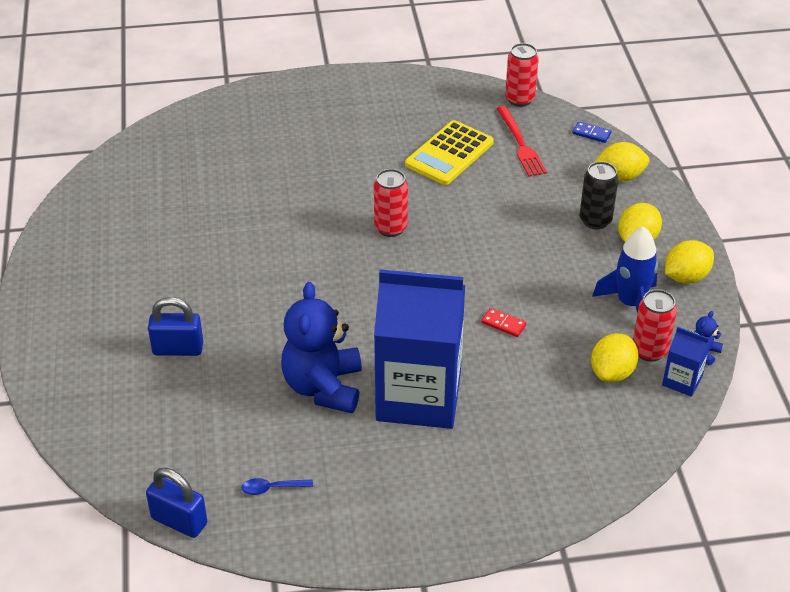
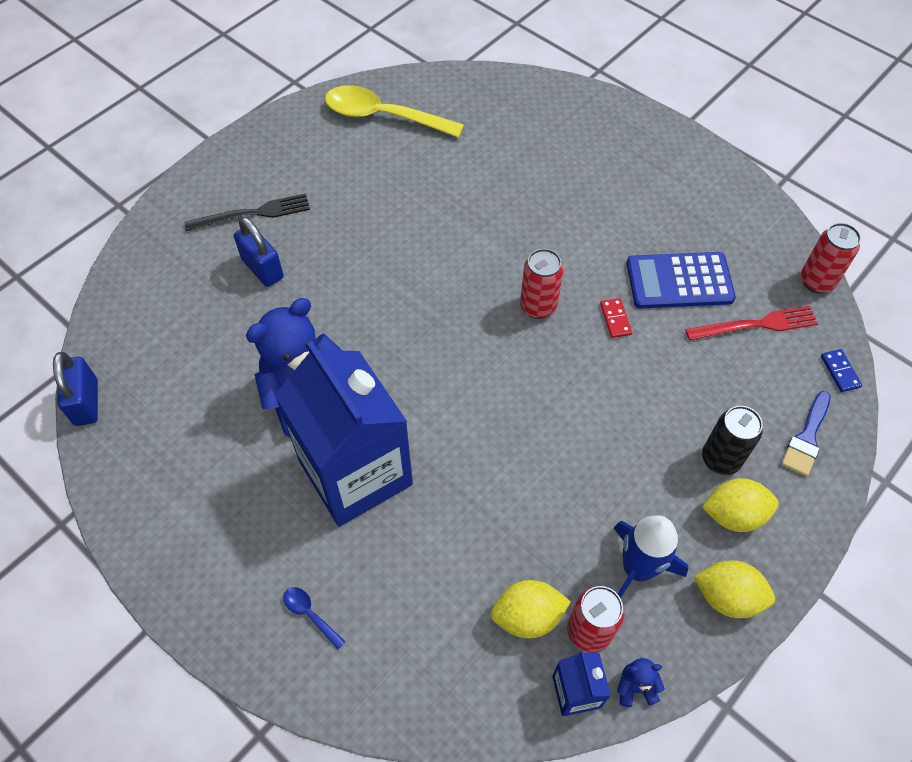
camera: 50 degrees right, 15 degrees up
(115, 325) = (253, 213): none -> black fork
(118, 202) = (383, 116): none -> yellow spoon
(272, 488) = (166, 440): blue spoon -> blue spoon (310, 614)
(449, 154) = (679, 281): yellow calculator -> blue calculator
(503, 324) = (504, 477): red domino -> red domino (615, 319)
(520, 144) = (756, 325): red fork -> red fork turned 135 degrees counterclockwise
(619, 177) = (806, 438): yellow lemon -> blue brush

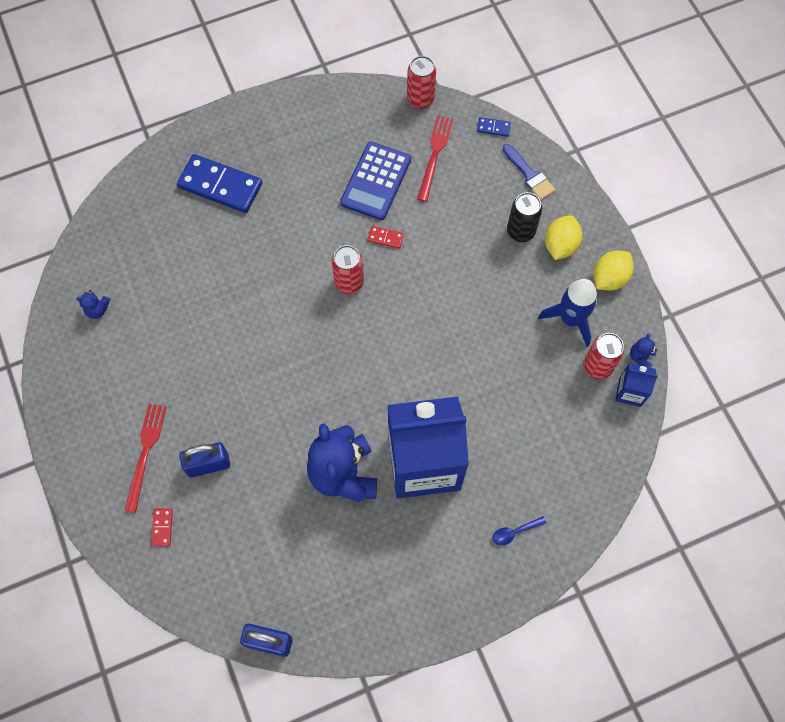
camera: 65 degrees left, 10 degrees up
(179, 259) = (162, 527): none -> red domino
(253, 213) = (145, 452): black fork -> red fork
(383, 116) = (97, 310): yellow spoon -> blue teddy bear
(527, 616) = (573, 398): yellow lemon -> none
(577, 151) = (220, 186): none -> blue domino

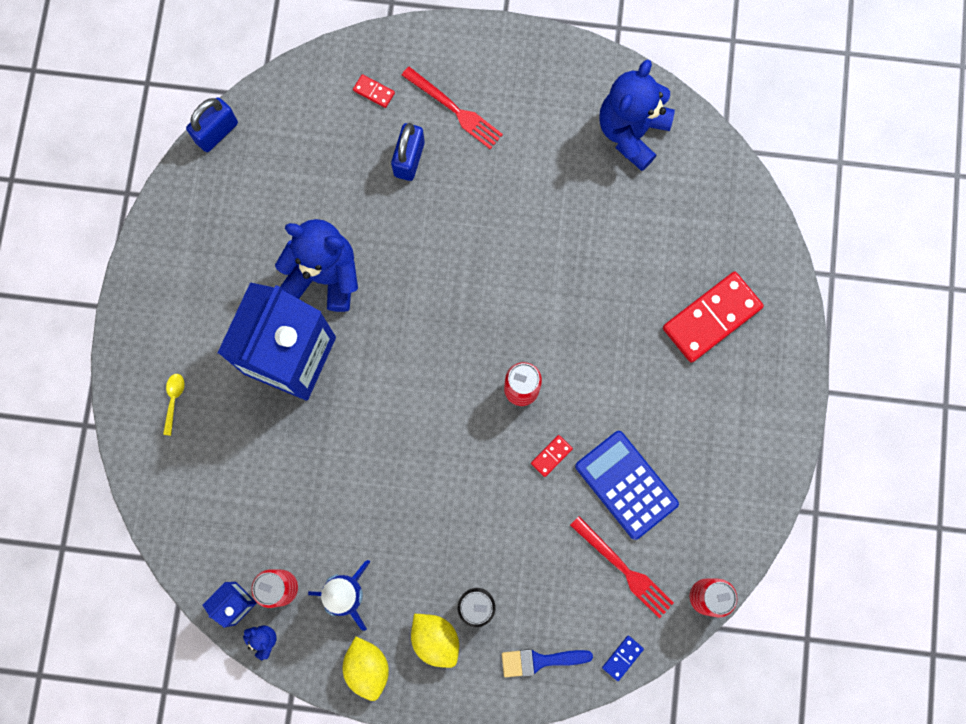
camera: 120 degrees right, 10 degrees up
(97, 310) = (631, 132): blue teddy bear -> blue teddy bear, size x2.45
(220, 186) = (711, 318): blue domino -> red domino
(514, 532) = (174, 400): blue spoon -> yellow spoon

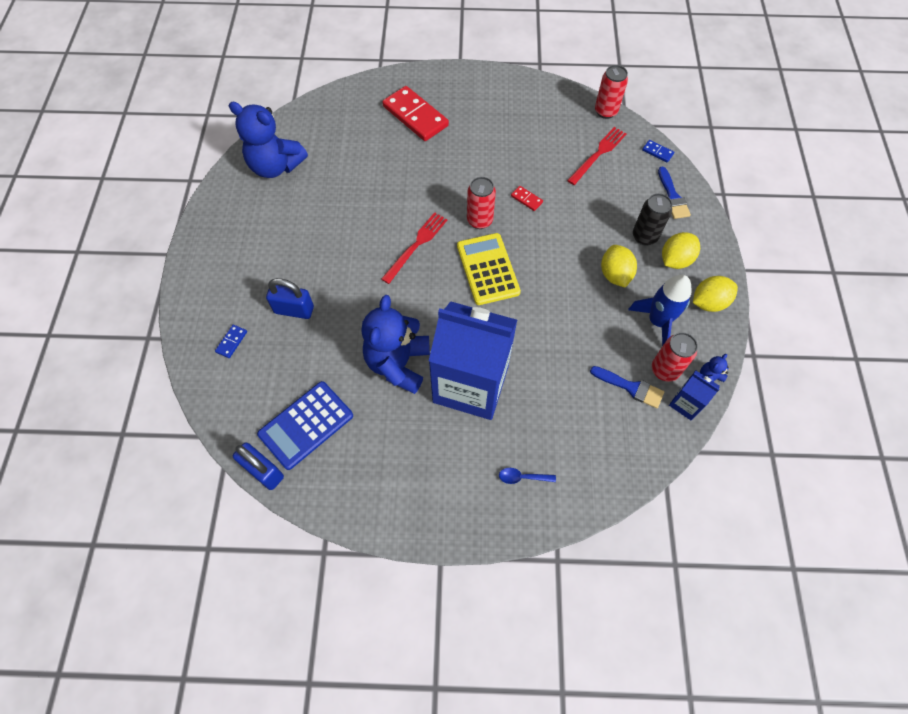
camera: 95 degrees left, 15 degrees down
(174, 400) = (522, 477): yellow spoon -> blue spoon
(263, 541) = (630, 387): none -> blue brush
(374, 92) = (231, 342): red domino -> blue domino
(421, 553) = (615, 275): none -> yellow lemon
(444, 391) = (487, 269): none -> yellow calculator
(454, 110) = (251, 281): red fork -> red fork (416, 245)
(626, 485) = (539, 156): blue calculator -> blue calculator (306, 425)

